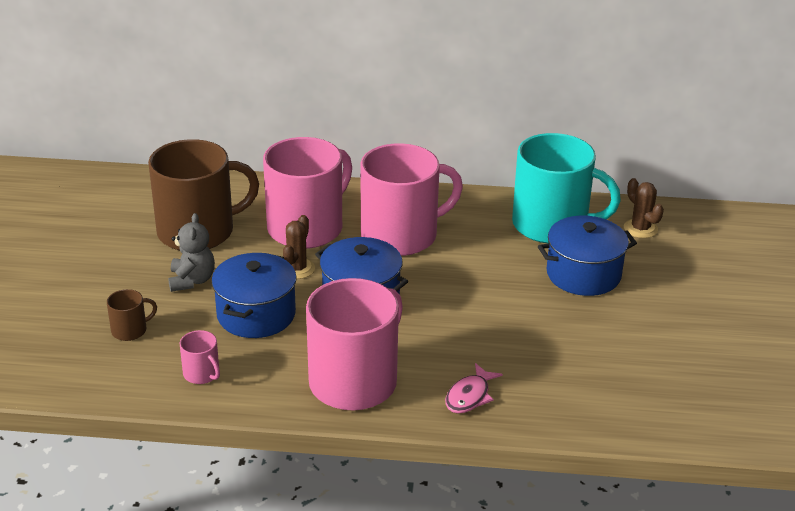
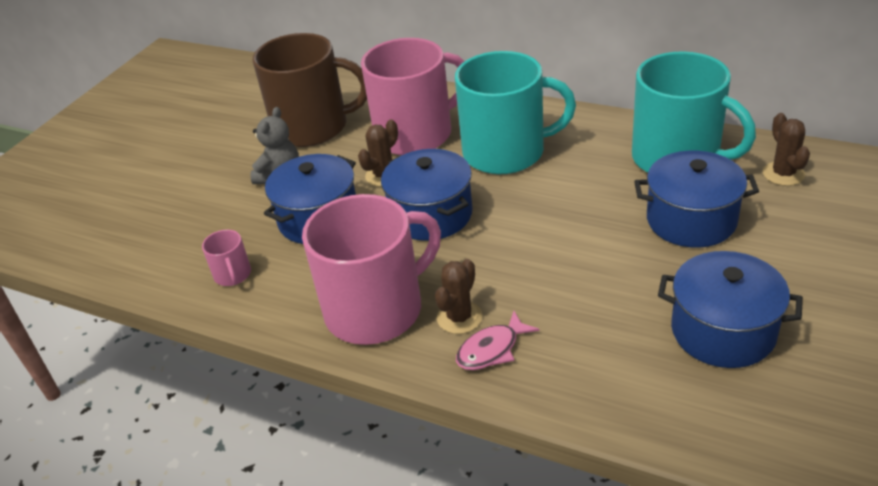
camera: 25 degrees right, 5 degrees up
(130, 330) = (196, 219): brown mug -> none
(401, 235) = (506, 152): pink mug -> turquoise mug
(430, 376) = (459, 317): none -> brown cactus
(640, 354) = (723, 331): none -> blue pot

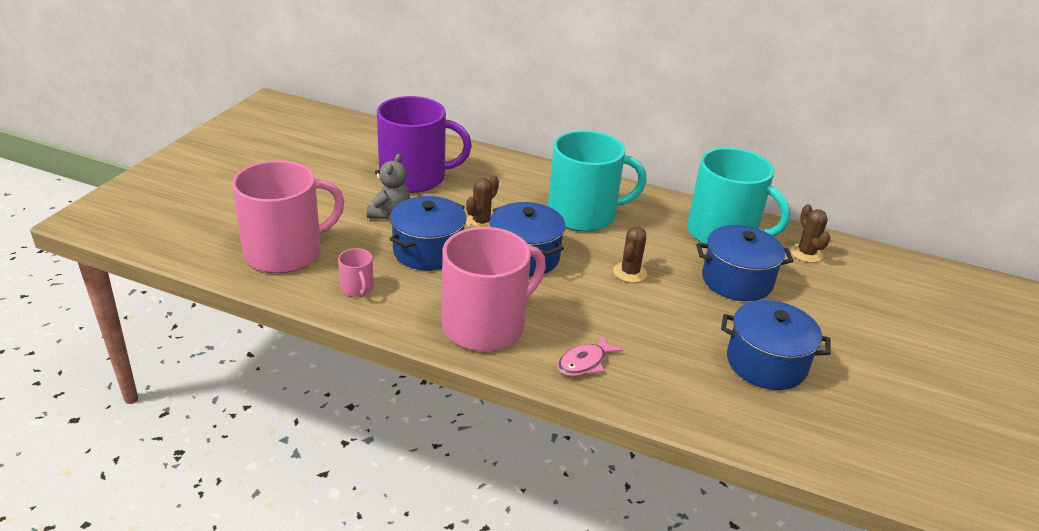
camera: 10 degrees left, 5 degrees down
(312, 127) = (414, 177): brown mug -> purple mug
(415, 134) = (505, 192): pink mug -> pink mug (285, 252)
(459, 317) = (556, 337): brown cactus -> brown cactus (630, 272)

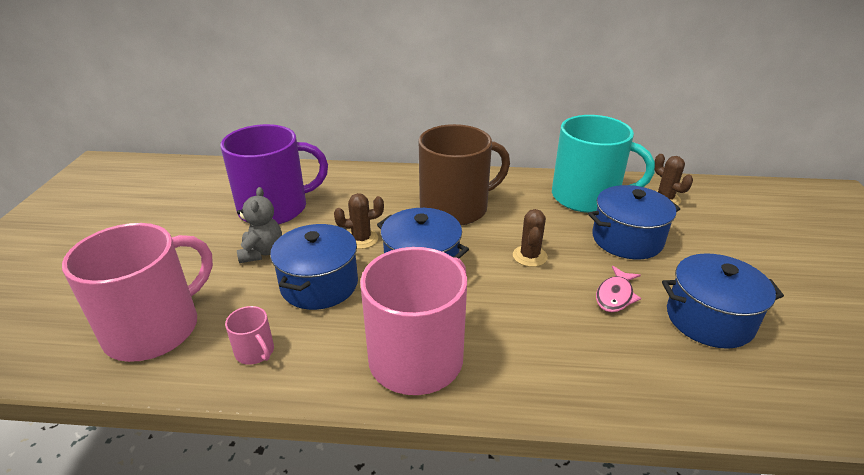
camera: 15 degrees left, 0 degrees up
(481, 222) = (361, 239): brown cactus -> brown cactus turned 60 degrees clockwise
(583, 214) = (455, 208): turquoise mug -> brown mug
(584, 363) = (543, 373): pink fish -> pink fish (615, 295)

